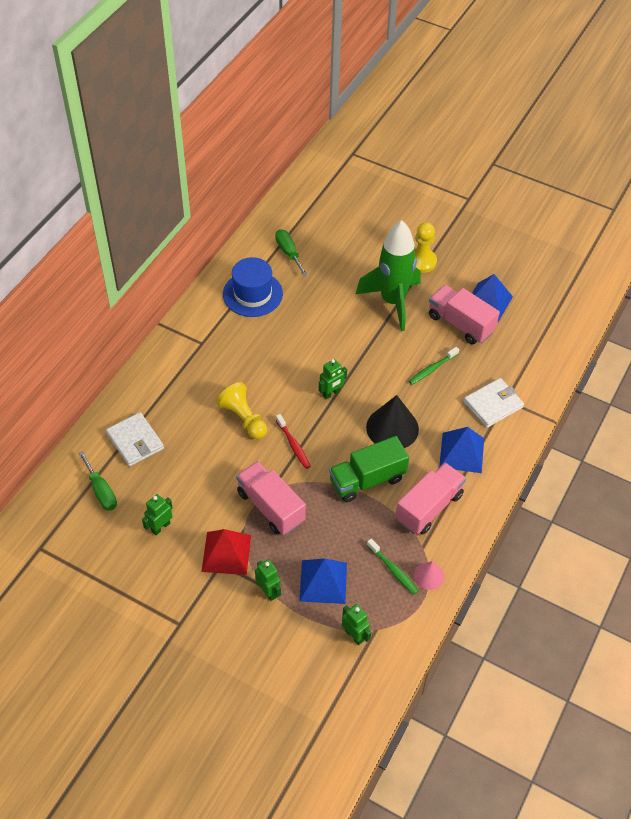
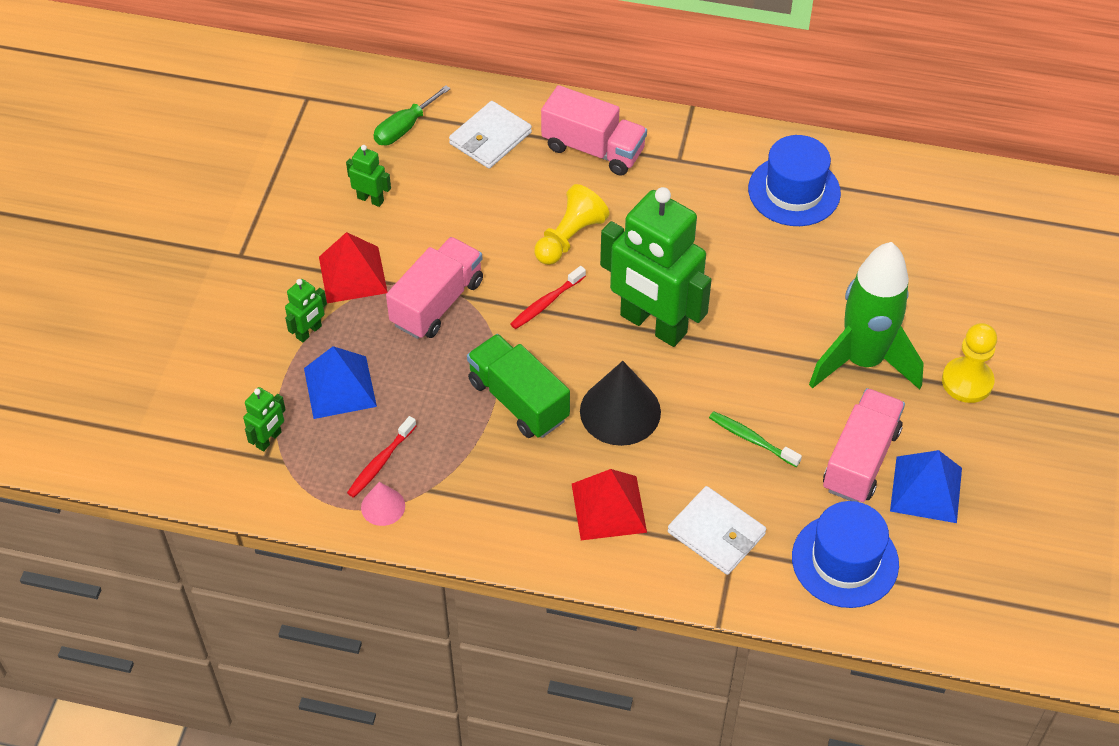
camera: 75 degrees right, 0 degrees up
(288, 253) = (895, 212): green screwdriver -> none
(331, 393) = (653, 325): green robot -> green robot, size x2.43
(393, 570) = (380, 462): green toothbrush -> red toothbrush
(429, 507) = (496, 484): pink truck -> pink truck (593, 149)
(461, 452) = (608, 507): blue pyramid -> red pyramid
(525, 351) = (845, 560): none -> blue hat

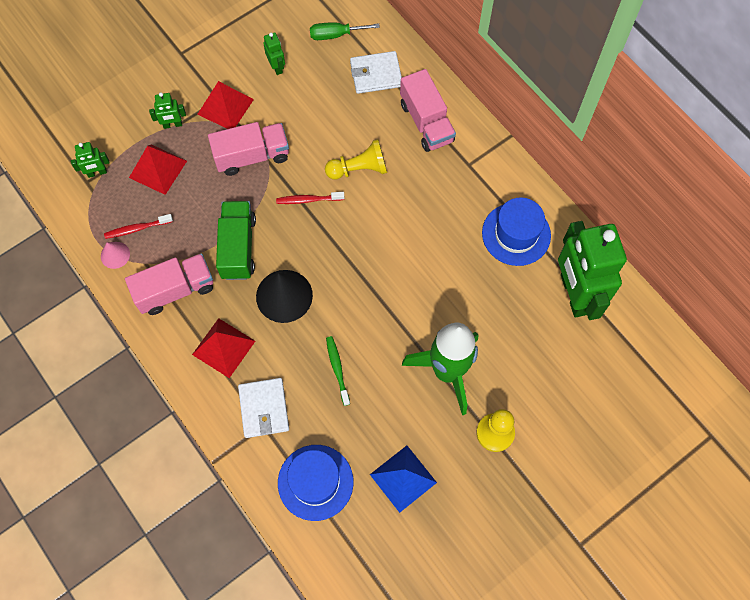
camera: 40 degrees right, 15 degrees up
(340, 387) = (158, 169): blue pyramid -> red pyramid
(653, 325) = (352, 257): green robot -> green robot (574, 294)
(860, 459) = (384, 430): pink truck -> pink truck (175, 290)

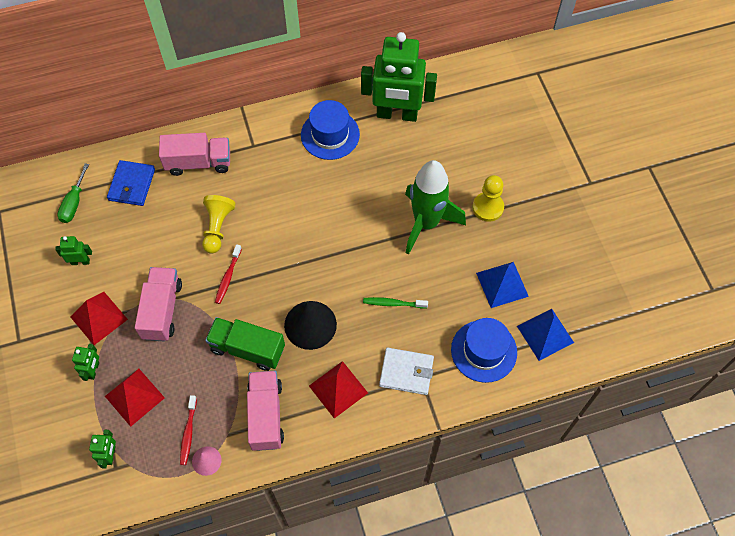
camera: 70 degrees left, 5 degrees down
(359, 545) = (545, 334): none -> blue pyramid
(376, 74) = (132, 185): white wallet -> blue wallet

